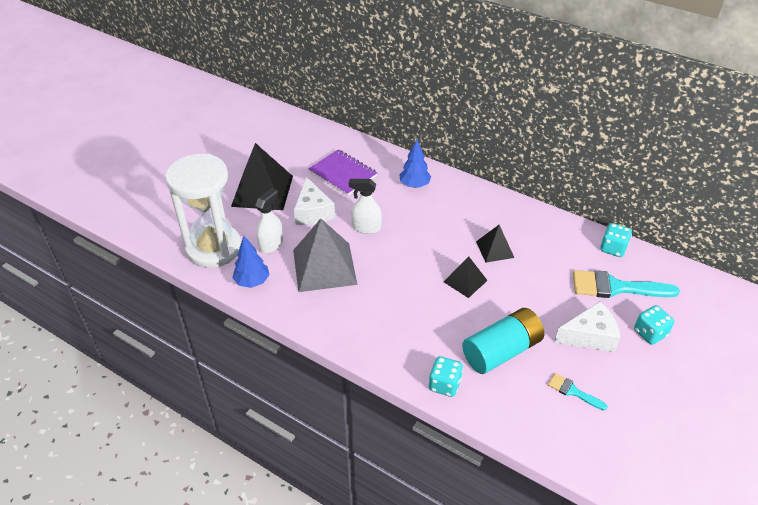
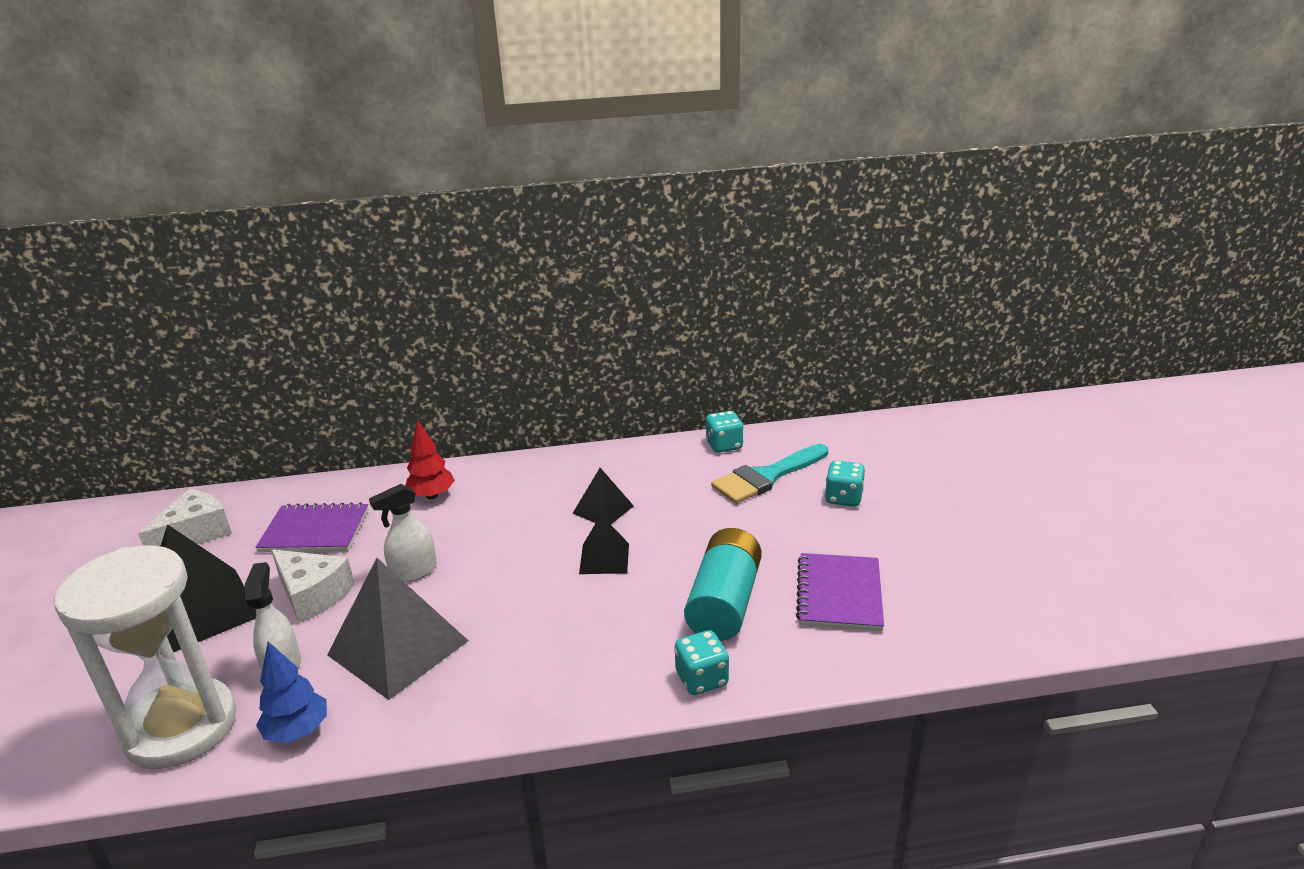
camera: 40 degrees left, 15 degrees down
(414, 185) = (432, 496): blue tree -> red tree
(573, 391) = (839, 594): turquoise brush -> purple notebook
(589, 336) = (794, 534): white cheese -> white cheese (195, 533)

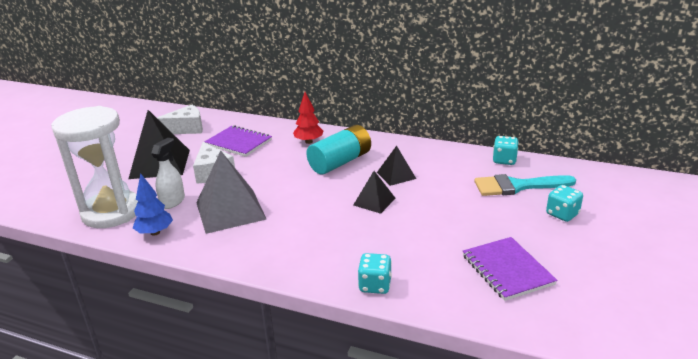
camera: 30 degrees right, 0 degrees up
(413, 572) = (268, 176): white spray bottle -> none
(724, 603) = (425, 249): turquoise battery -> turquoise battery (340, 162)
(839, 594) = (507, 270): purple notebook -> purple notebook turned 60 degrees counterclockwise

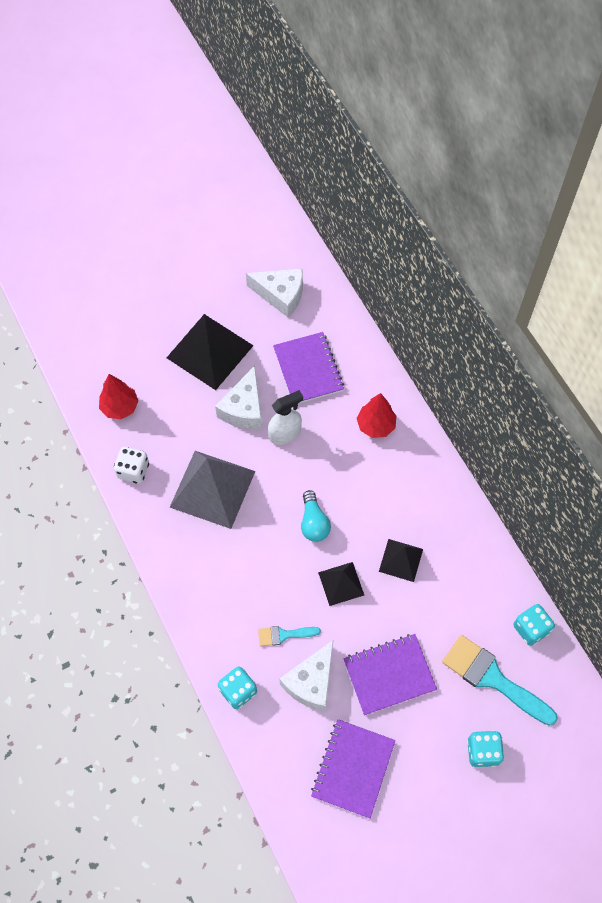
camera: 40 degrees right, 35 degrees up
(111, 212) = (120, 407): white hourglass -> red tree
(155, 232) = (133, 470): blue tree -> white dice
(173, 201) = (177, 432): white spray bottle -> white spray bottle (285, 434)
(321, 189) = (314, 523): none -> turquoise light bulb
(340, 162) = (371, 491): turquoise battery -> none
(369, 241) = (284, 635): none -> turquoise brush
(419, 250) = (311, 682): none -> white cheese
(461, 218) = (389, 675): none -> purple notebook

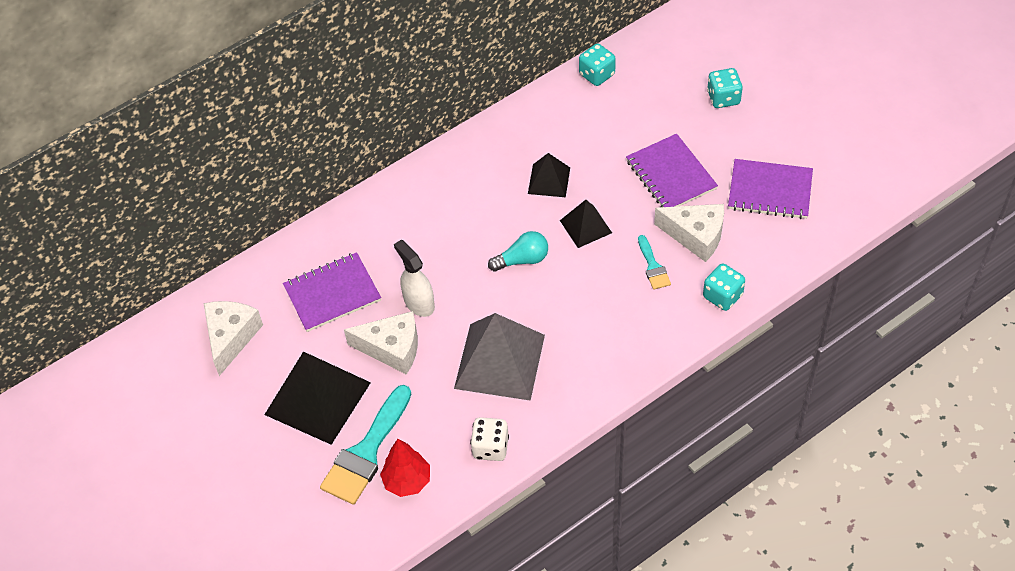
camera: 95 degrees left, 10 degrees down
(376, 425) = (396, 221): red tree -> none
(492, 678) = (652, 98): turquoise brush -> turquoise brush (366, 452)

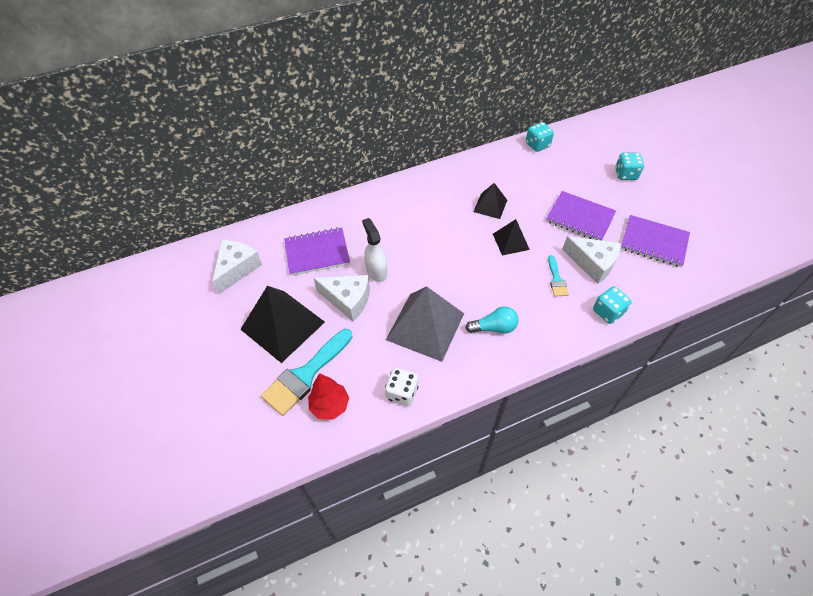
camera: 10 degrees right, 0 degrees up
(522, 260) = (459, 256): turquoise light bulb -> turquoise light bulb (494, 327)
(671, 175) = (580, 218): purple notebook -> purple notebook turned 45 degrees counterclockwise

